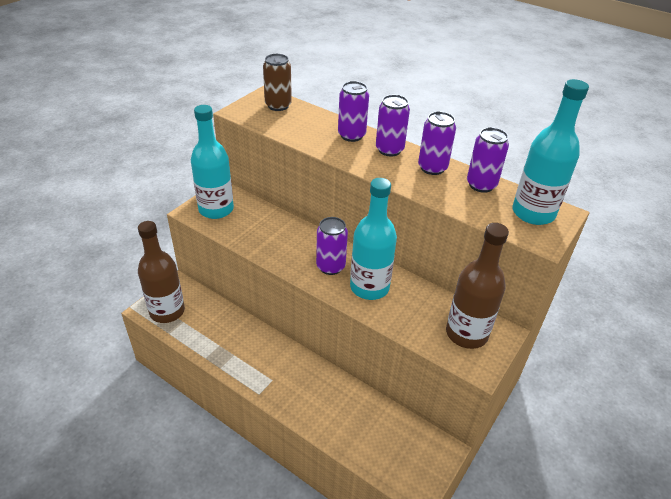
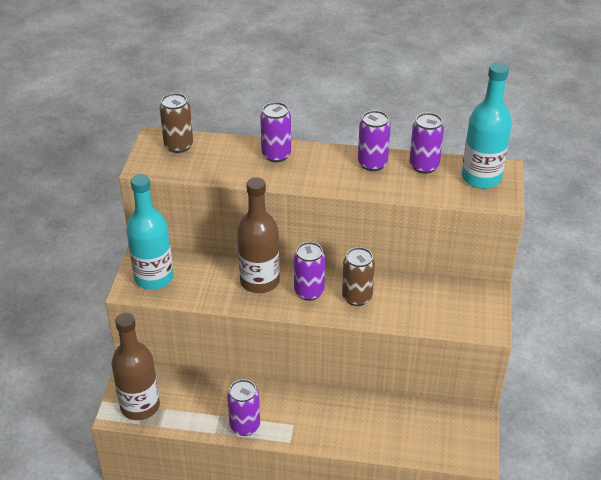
camera: 25 degrees left, 0 degrees up
(369, 287) = (357, 297): turquoise bottle -> brown can
(389, 150) = (322, 158): purple can -> purple can (245, 426)
(466, 333) = (463, 305): brown bottle -> brown bottle (259, 281)

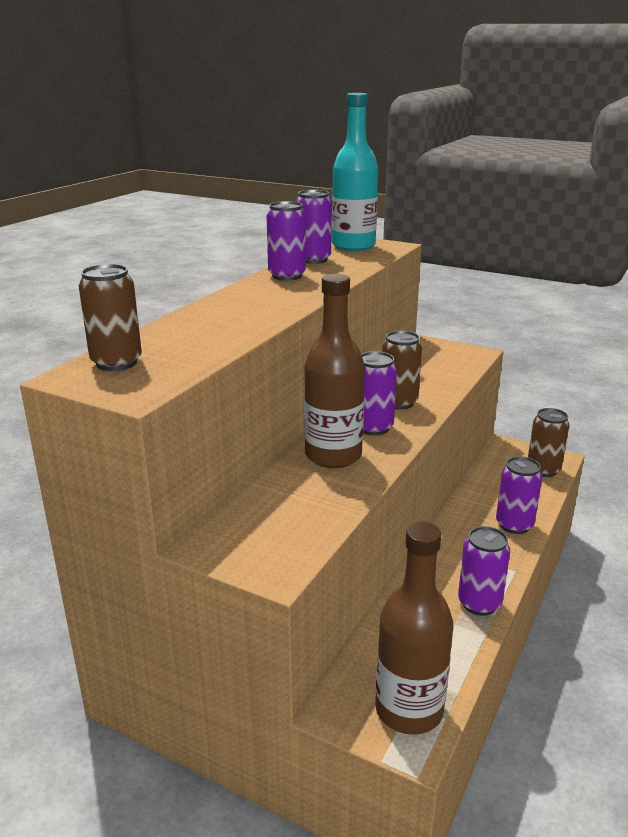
camera: 70 degrees left, 15 degrees down
(154, 278) = (266, 542): turquoise bottle -> none
(276, 155) = (216, 312): purple can -> purple can (514, 525)
(449, 448) = (543, 470): none -> brown can

